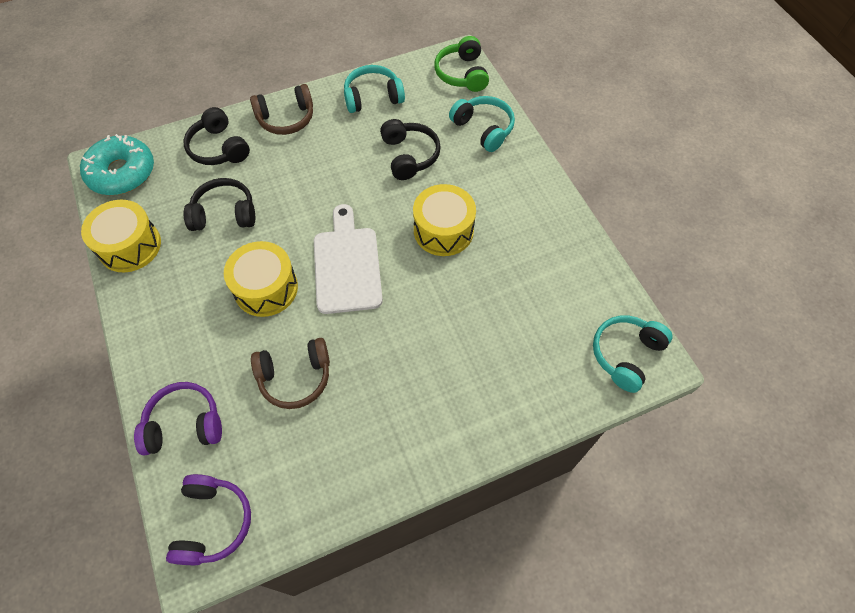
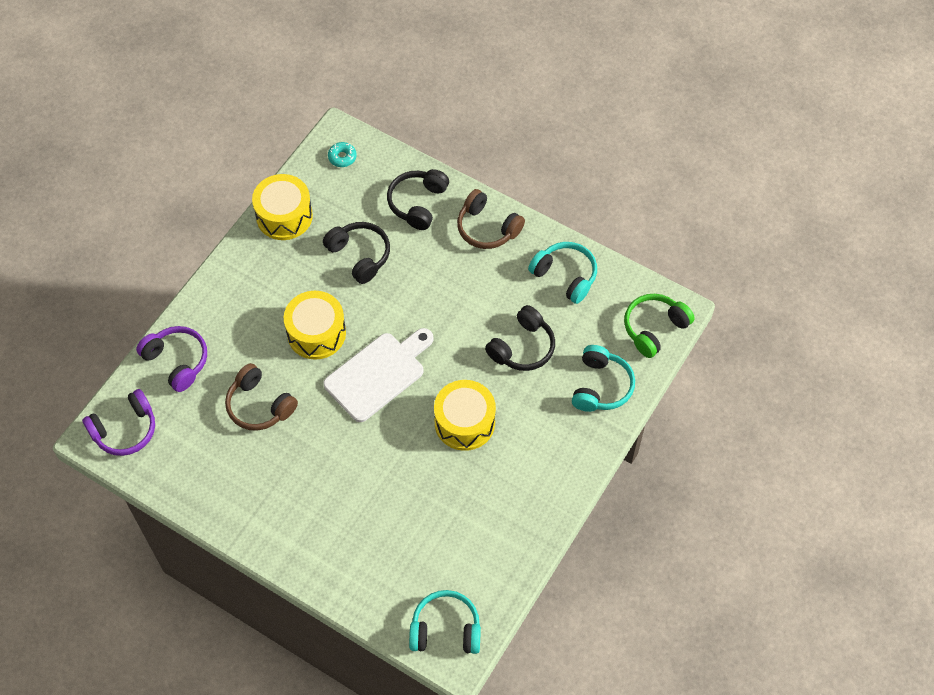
camera: 55 degrees right, 0 degrees up
(122, 173) = (342, 157): turquoise donut -> turquoise donut, size x0.43

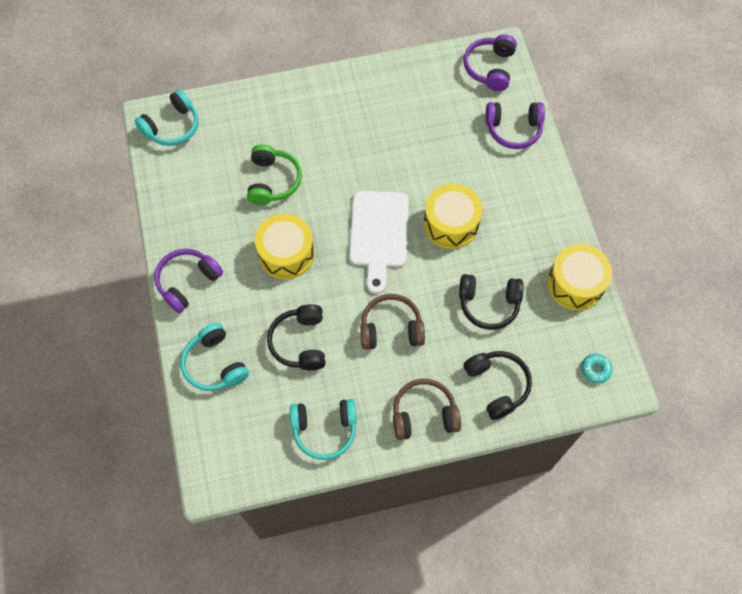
camera: 135 degrees right, 5 degrees up
(259, 405) = (430, 149): brown headphones -> brown headphones (391, 328)
(564, 469) = (187, 282): none -> purple headphones
(654, 328) = (215, 448): green headphones -> green headphones (273, 181)

